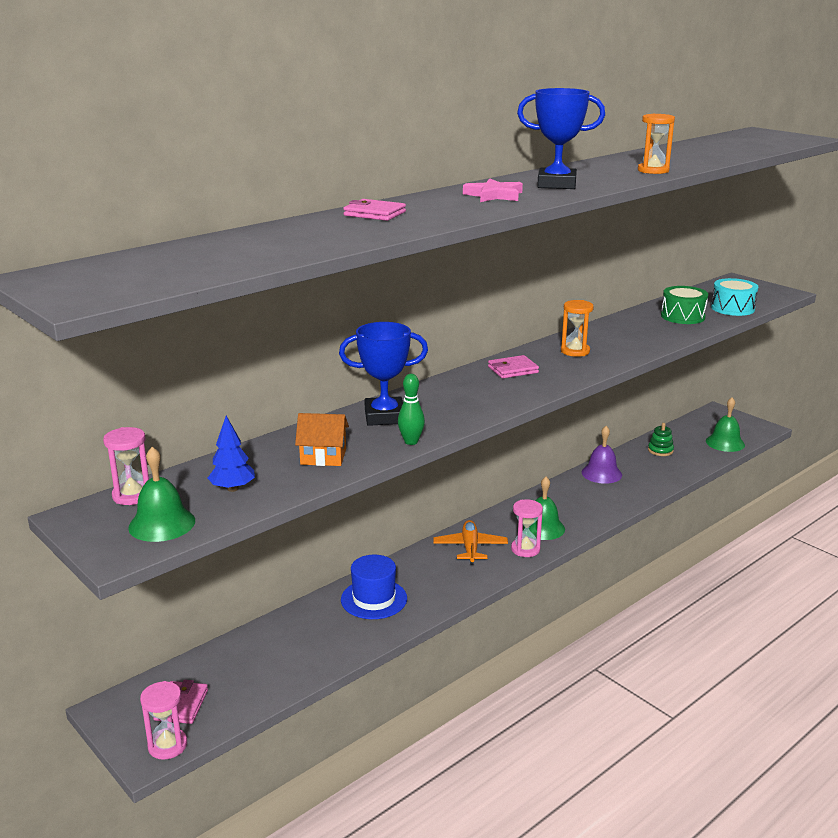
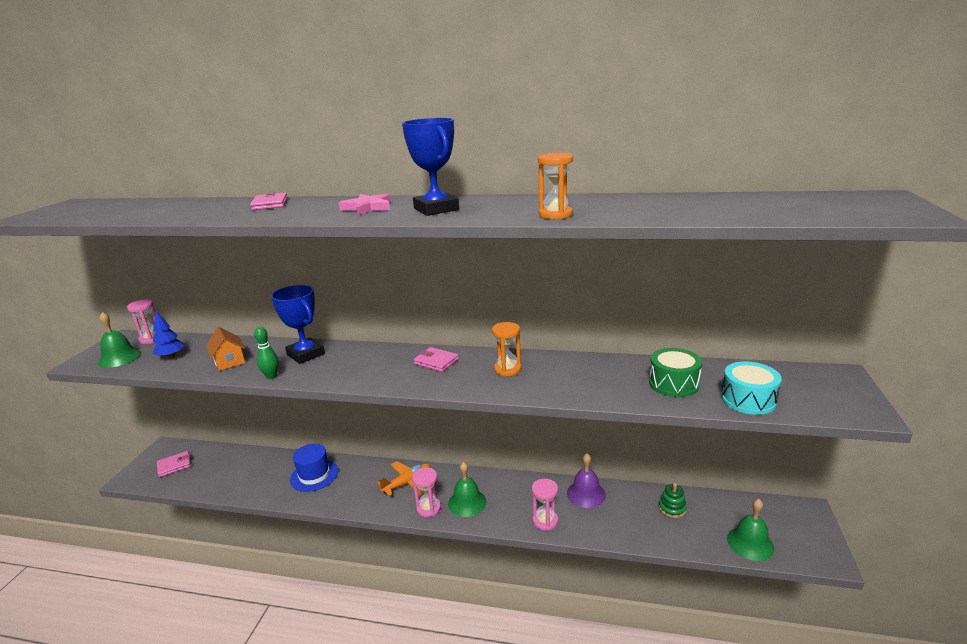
camera: 55 degrees right, 0 degrees up
(167, 745) = (138, 479): pink hourglass -> pink hourglass (545, 521)

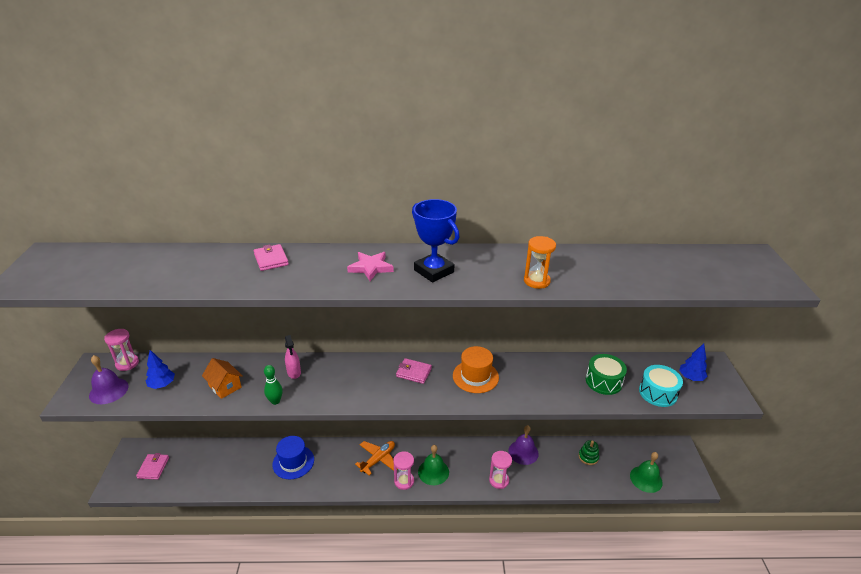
camera: 15 degrees left, 10 degrees up
(119, 358) = (108, 391): green bell -> purple bell
(174, 465) = (153, 468): pink wallet -> pink wallet turned 45 degrees counterclockwise
(306, 354) = (294, 372): blue trophy -> pink spray bottle
(507, 369) = (475, 376): orange hourglass -> orange hat
(802, 387) = (690, 378): none -> blue tree

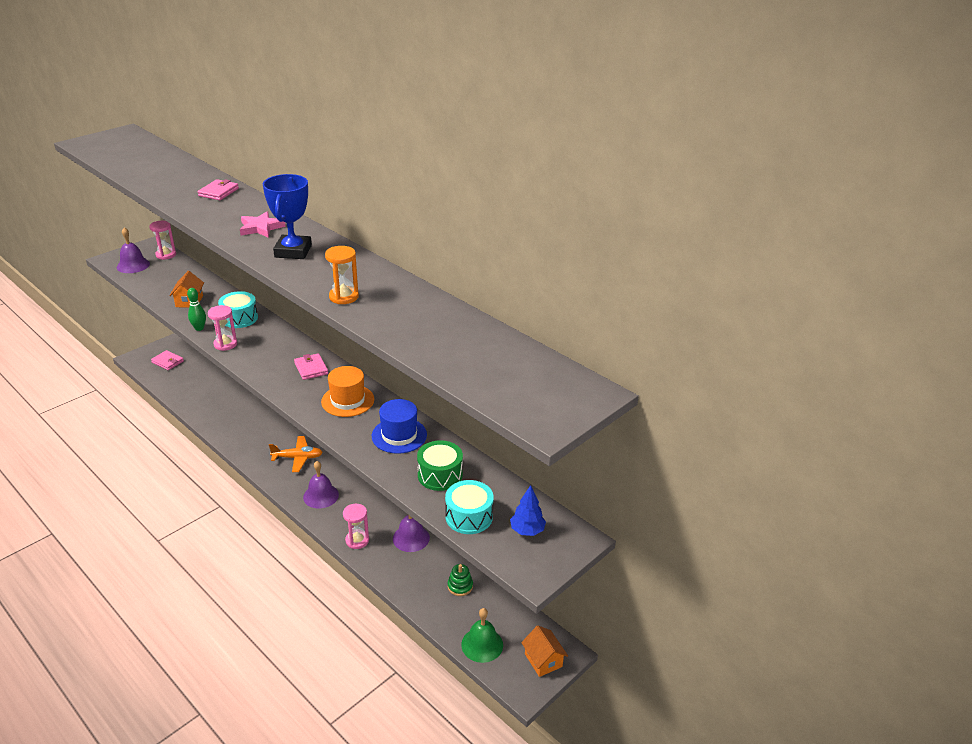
camera: 45 degrees right, 0 degrees up
(153, 468) = (167, 362): pink wallet -> pink wallet turned 75 degrees clockwise
(162, 385) = (161, 279): blue tree -> none
(293, 462) = (244, 417): blue hat -> blue hat (399, 435)
(294, 372) = (239, 318): pink spray bottle -> turquoise drum
(404, 481) = (291, 485): pink hourglass -> pink hourglass (225, 344)
(433, 472) = (321, 496): green bell -> purple bell
(678, 460) = (543, 660): none -> orange house

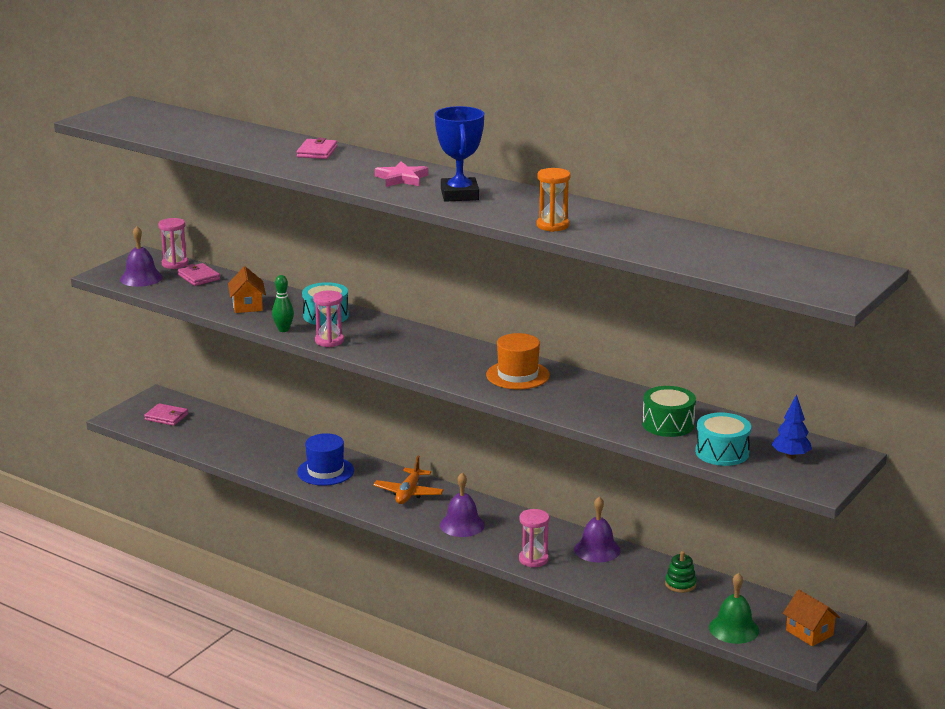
camera: 10 degrees left, 10 degrees down
(297, 458) = (408, 493): orange plane -> orange plane turned 120 degrees clockwise
(311, 368) = (452, 352): pink wallet -> pink wallet (199, 277)
(399, 435) = (599, 398): blue hat -> blue hat (325, 471)

